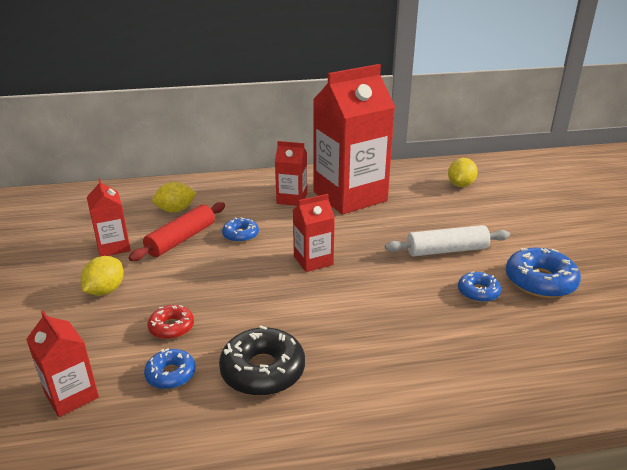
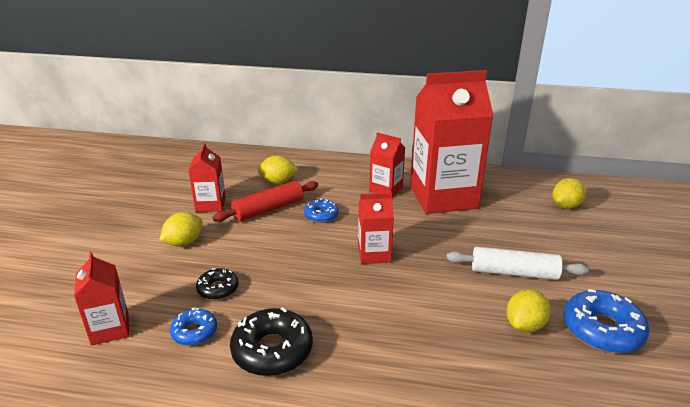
camera: 20 degrees right, 0 degrees up
(171, 327) = (218, 289): red donut -> black donut
(478, 292) = (525, 325): blue donut -> yellow lemon

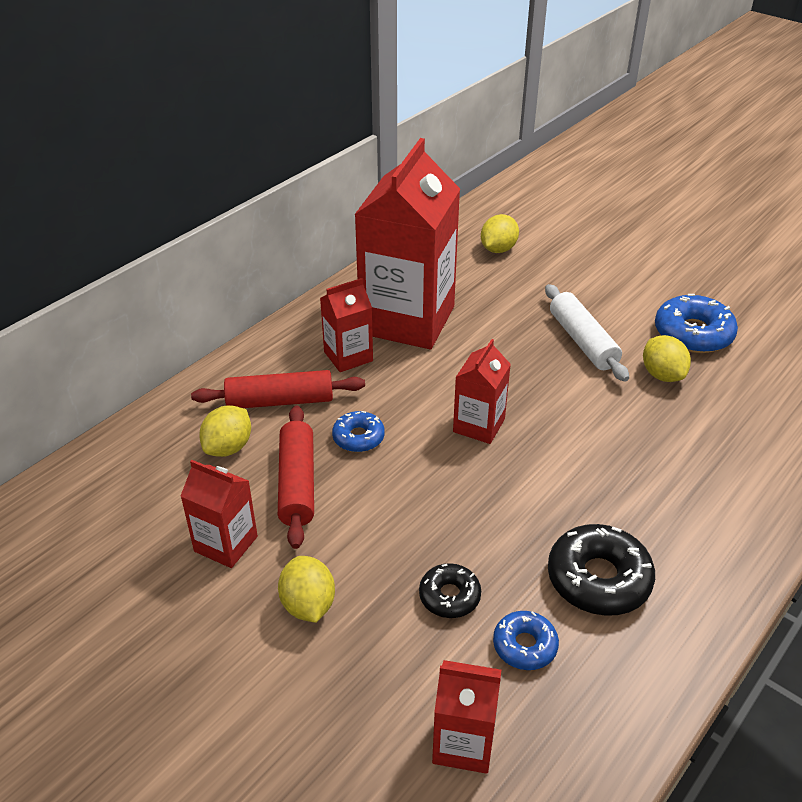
camera: 60 degrees left, 10 degrees up
(326, 183) = (280, 401): none -> red rolling pin
(514, 273) = (583, 341): white rolling pin -> white rolling pin turned 60 degrees counterclockwise
(565, 206) = (498, 249): yellow lemon -> yellow lemon turned 45 degrees clockwise

